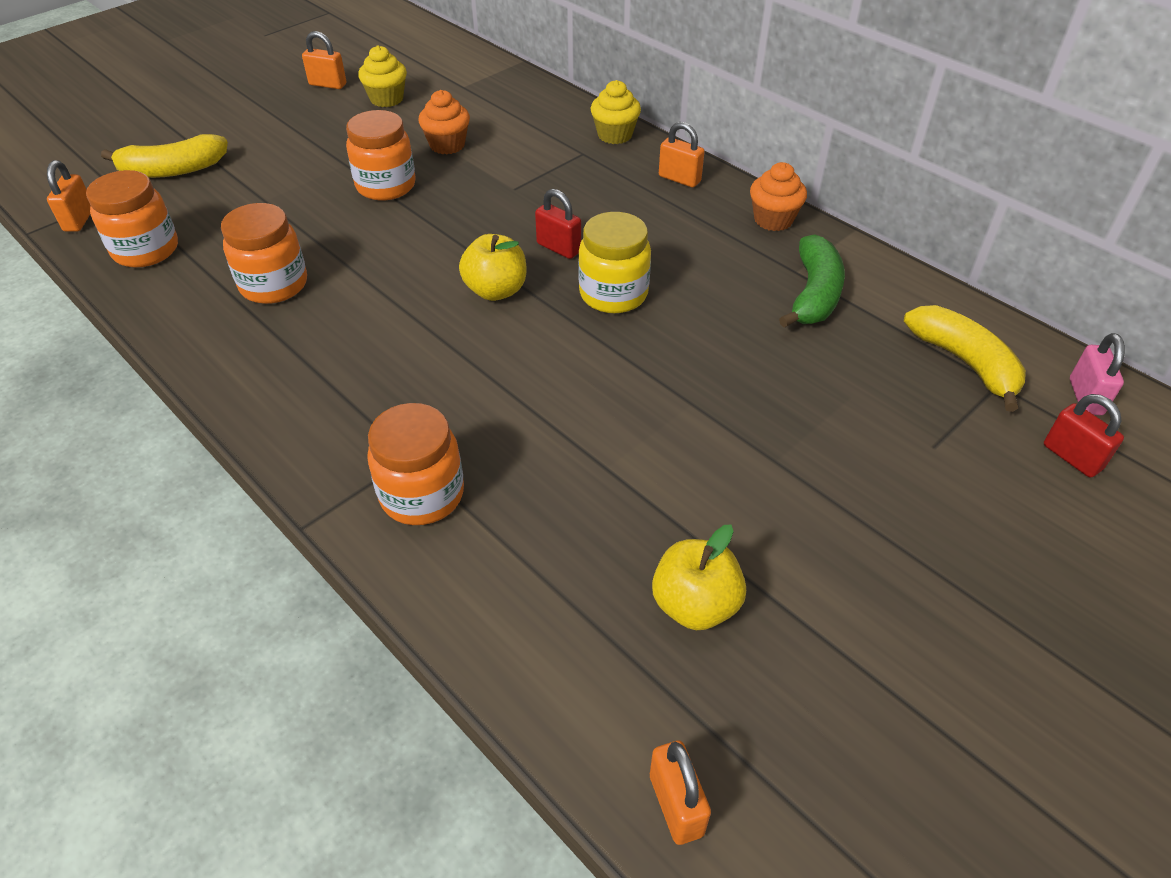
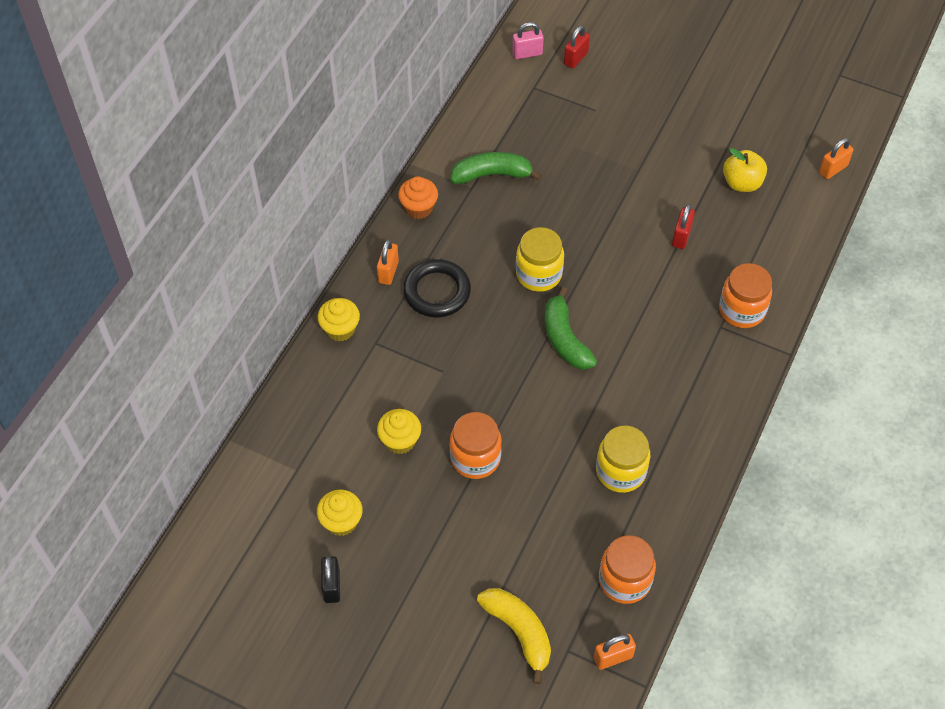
camera: 110 degrees left, 10 degrees up
(274, 285) = (620, 471): orange jar -> yellow jar
(328, 84) = (332, 586): orange padlock -> black padlock
(447, 145) = (400, 440): orange cupcake -> yellow cupcake
(496, 290) = (565, 338): yellow apple -> green banana
(558, 248) = (504, 319): red padlock -> red padlock (681, 236)
(630, 207) = (437, 291): none -> black ring
(965, 363) = (523, 101): yellow banana -> none

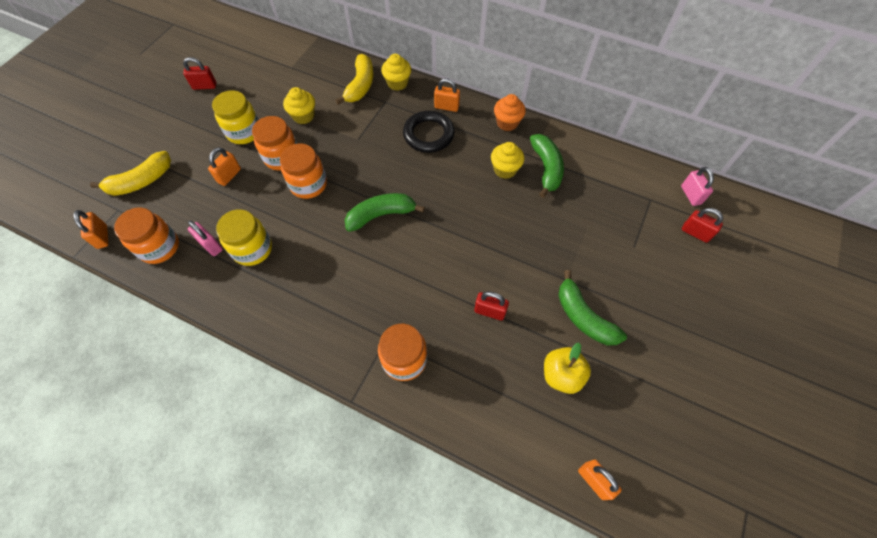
camera: 90 degrees right, 5 degrees up
(332, 586) = (205, 86): black padlock -> red padlock
(341, 522) = (248, 89): yellow cupcake -> yellow cupcake (505, 169)
(343, 374) = (360, 86): none -> yellow banana
(507, 519) = (229, 176): none -> orange padlock
(520, 421) = (308, 184): none -> orange jar
(538, 274) = (445, 199): yellow jar -> yellow jar (244, 132)
(618, 520) = (211, 245): none -> pink padlock
(680, 160) = (583, 317): none -> green banana

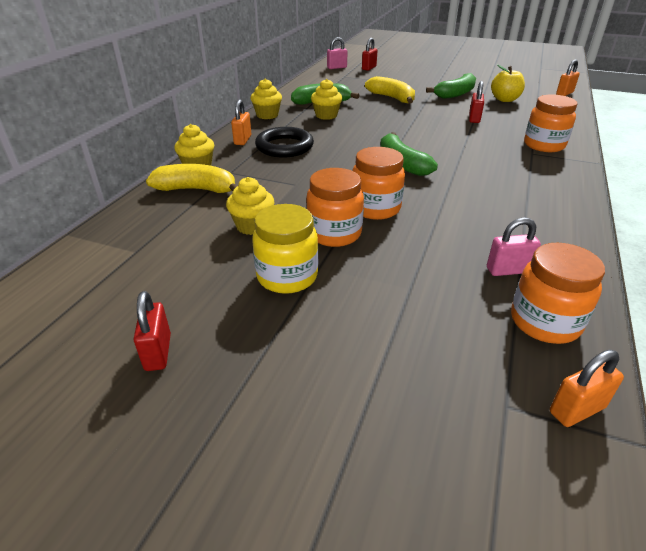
camera: 95 degrees left, 25 degrees down
(141, 181) = (428, 387): yellow banana -> yellow banana (392, 98)
(211, 245) = (508, 270): pink padlock -> pink padlock turned 45 degrees clockwise
(229, 176) = (380, 276): orange padlock -> none
(252, 249) = (491, 235): yellow jar -> none
(507, 123) = (267, 115): orange cupcake -> yellow cupcake

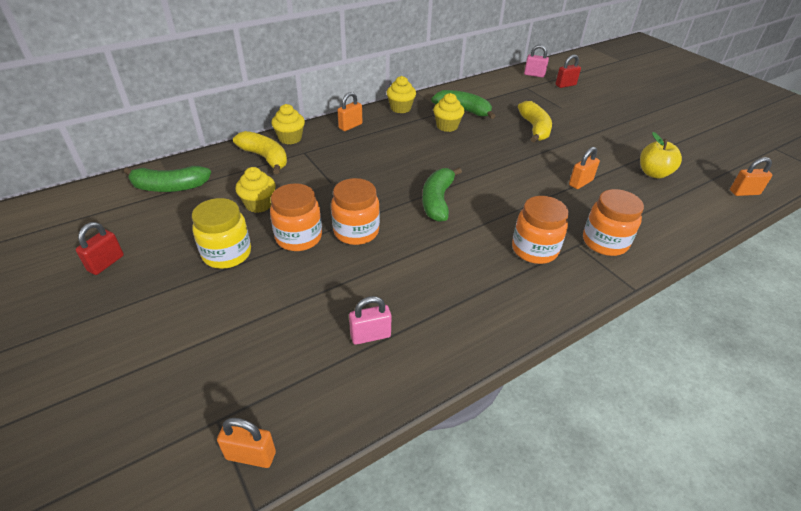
camera: 35 degrees right, 5 degrees up
(284, 147) = (371, 145): black ring -> none
(455, 94) = (608, 146): green banana -> green banana (170, 187)
(474, 119) = (580, 183): red padlock -> orange padlock
(508, 270) = (370, 335): pink padlock -> pink padlock turned 45 degrees counterclockwise
(544, 322) = (330, 389): orange jar -> orange jar (534, 250)

